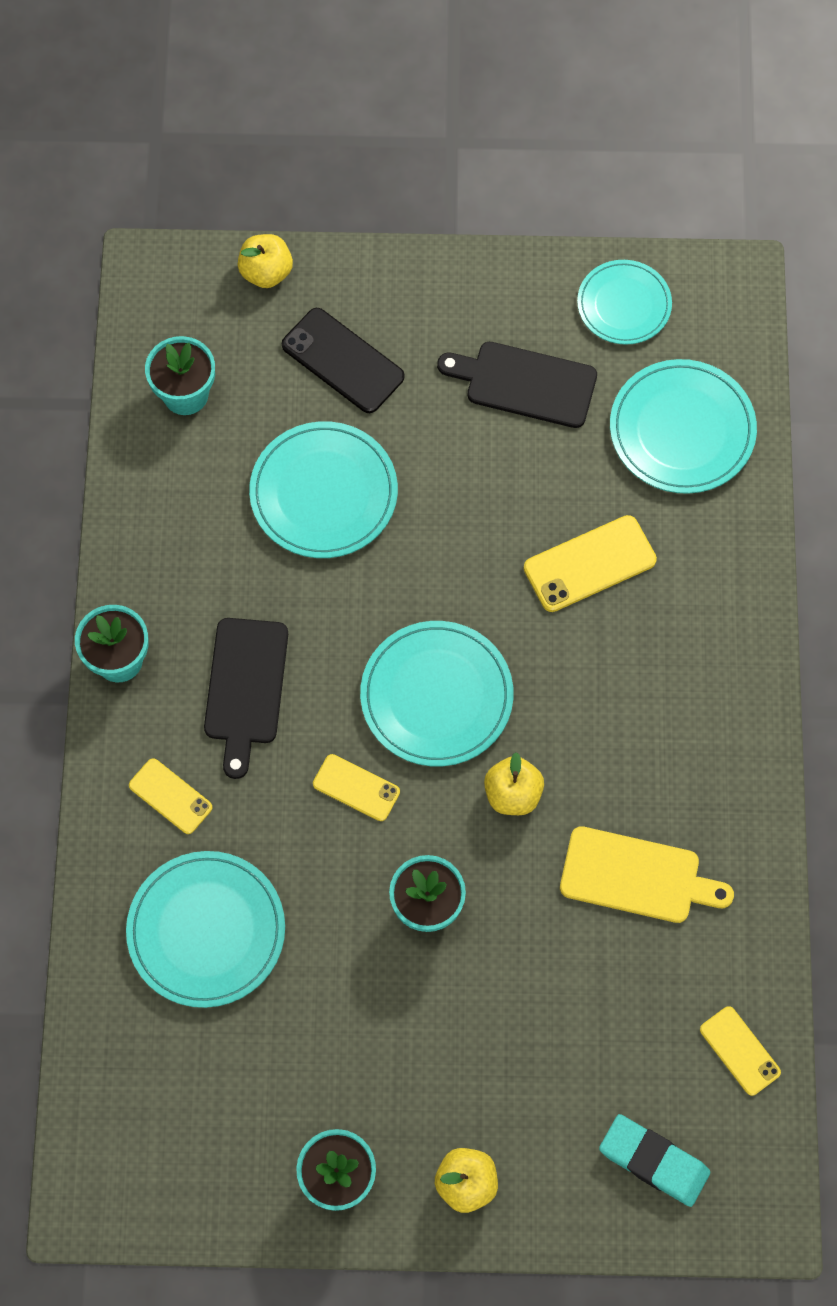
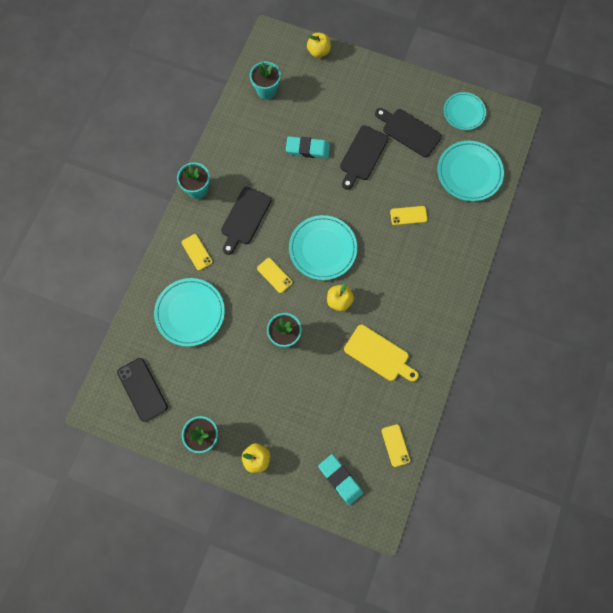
camera: 20 degrees right, 5 degrees up
(324, 493) = (308, 149): turquoise plate -> turquoise eraser
(343, 361) = (336, 98): black phone -> black phone (142, 389)
(445, 467) = (362, 155): none -> black cutting board
(589, 564) = (408, 215): yellow phone -> yellow phone, size x0.64

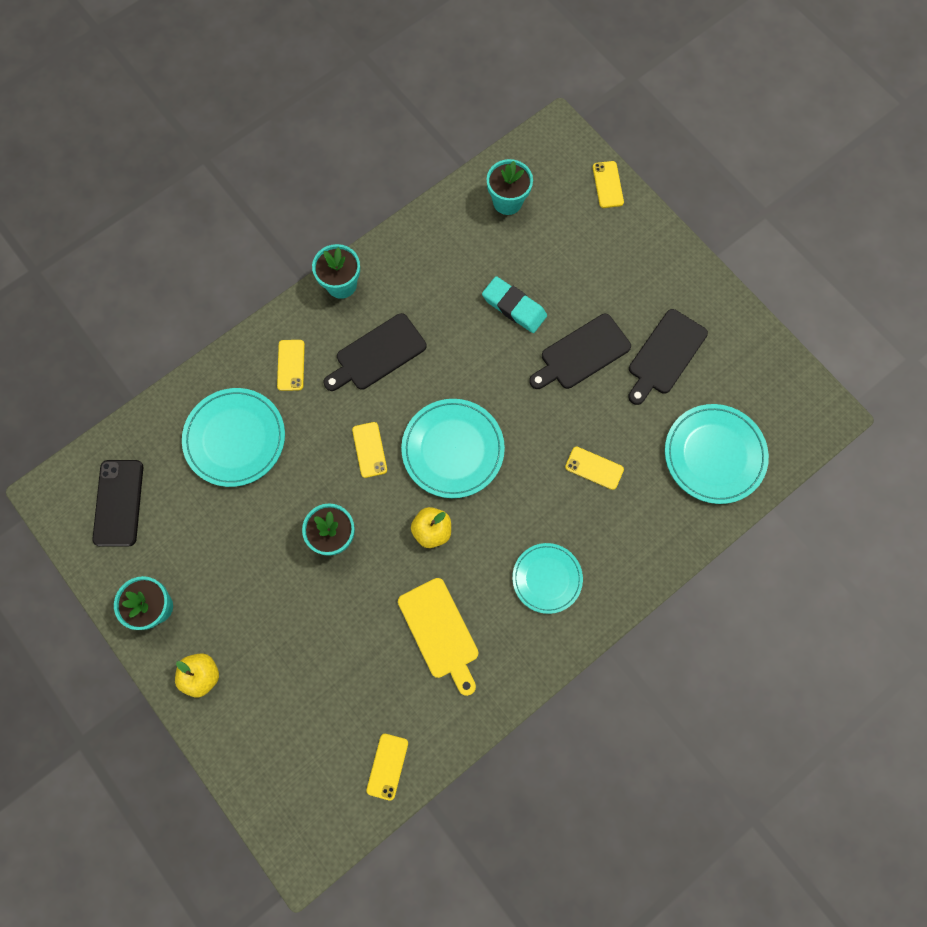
camera: 30 degrees right, 0 degrees up
(318, 52) = (608, 185): yellow apple -> yellow phone
(340, 479) = (289, 767): turquoise eraser -> none
(409, 131) = (665, 355): black cutting board -> black cutting board turned 120 degrees counterclockwise
(464, 112) = (757, 368): turquoise plate -> turquoise plate (547, 578)

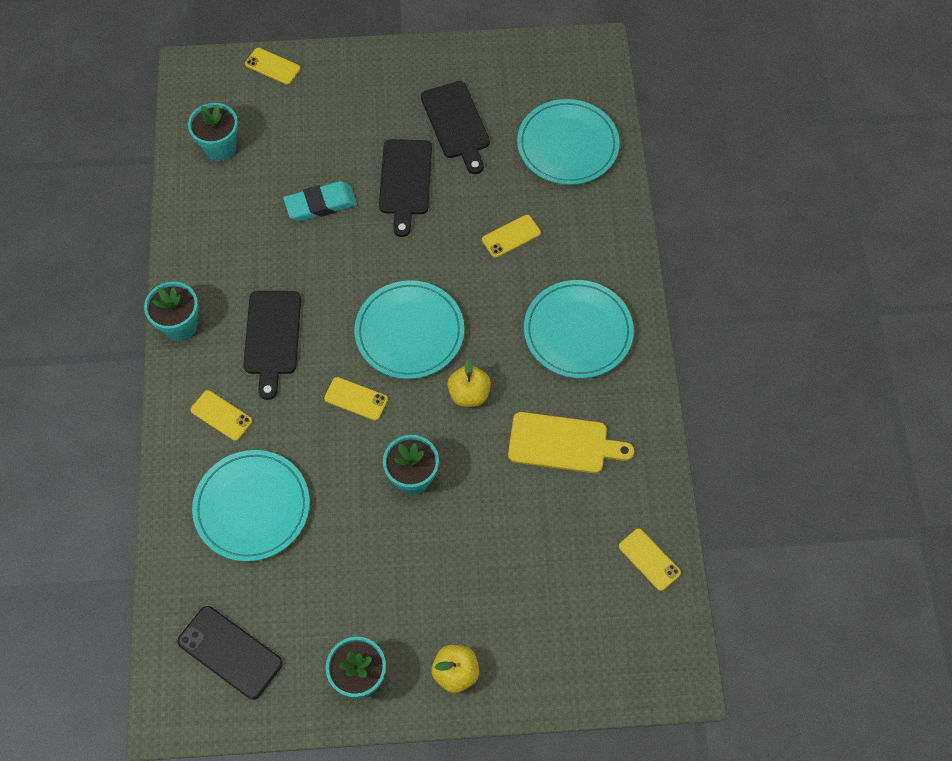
camera: 55 degrees left, 10 degrees down
(547, 578) = (578, 331): turquoise plate -> turquoise plate, size x1.52

